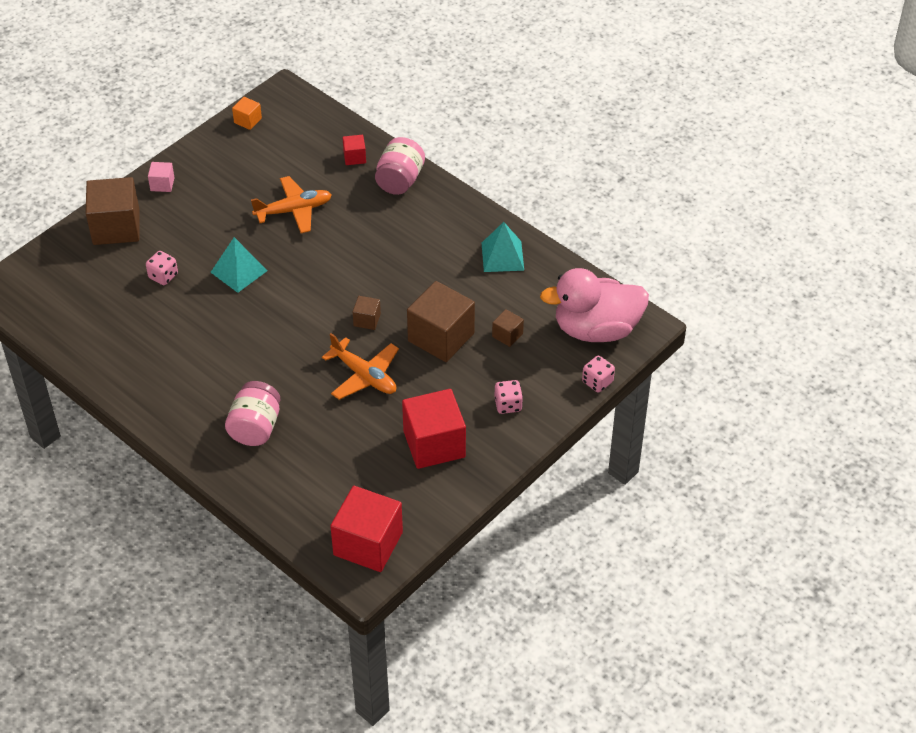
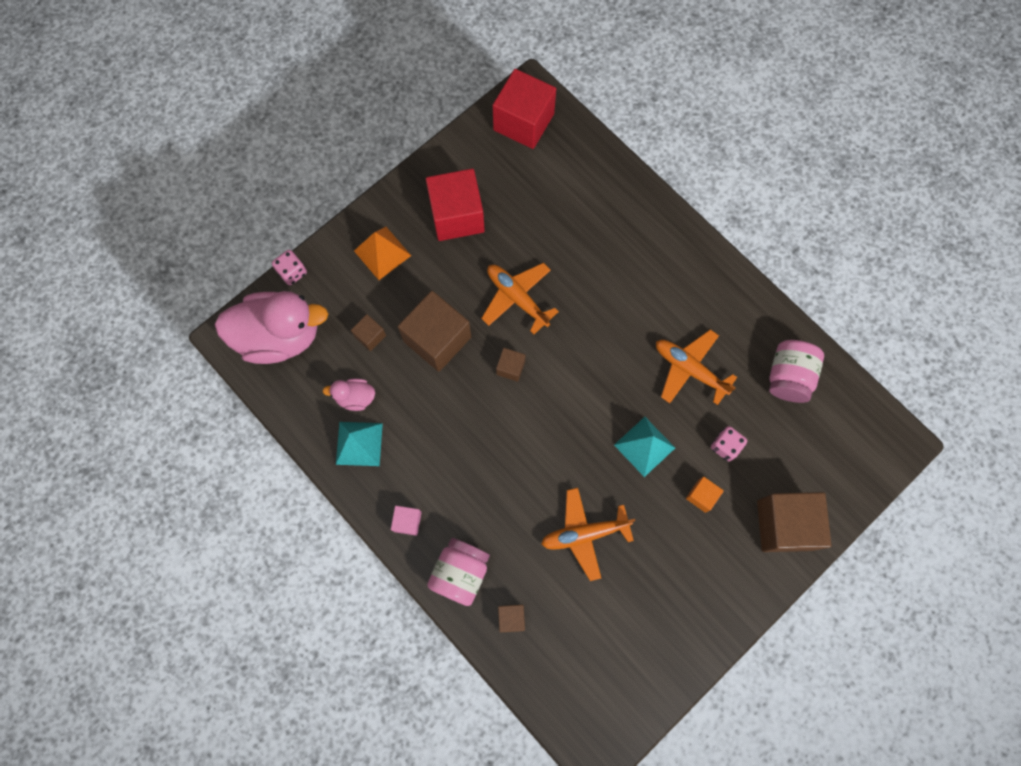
camera: 175 degrees left, 25 degrees up
(162, 184) = (738, 591): pink cube -> pink cube (407, 521)
(192, 330) = (689, 369): none -> orange plane
(248, 120) = (641, 698): orange cube -> orange cube (701, 496)
(255, 427) = (622, 247): pink jar -> pink jar (788, 377)
(354, 157) = (511, 618): red cube -> brown cube
(508, 405) = (382, 253): pink dice -> orange pyramid
(512, 288) = (355, 397): none -> pink duck

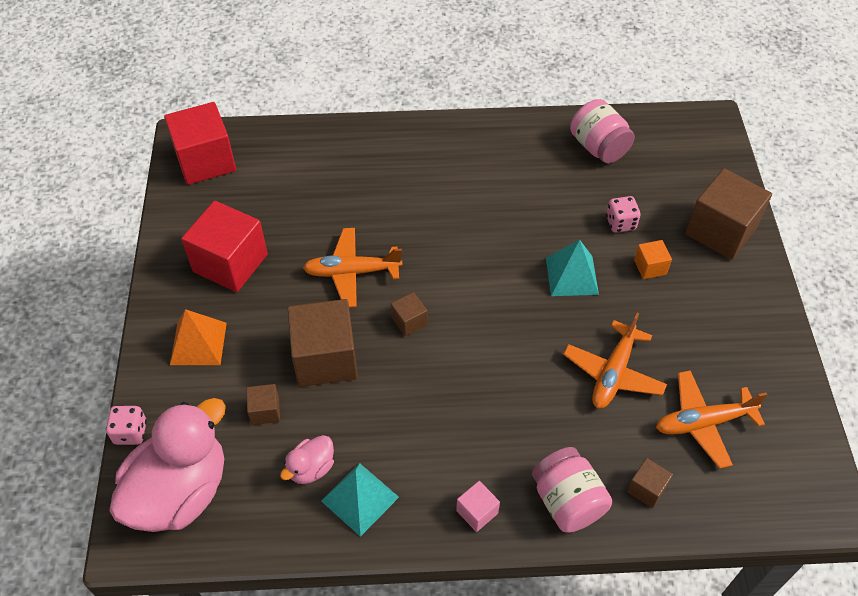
camera: 50 degrees left, 20 degrees down
(689, 369) = (533, 201): orange plane -> orange plane (703, 422)

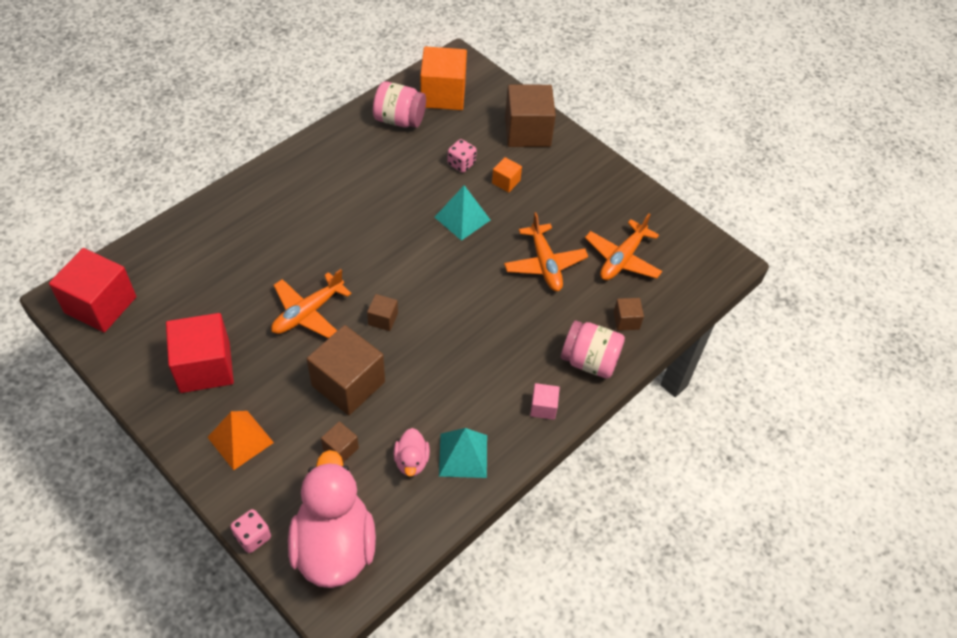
camera: 45 degrees left, 0 degrees up
(665, 146) = (443, 94): none -> orange cube

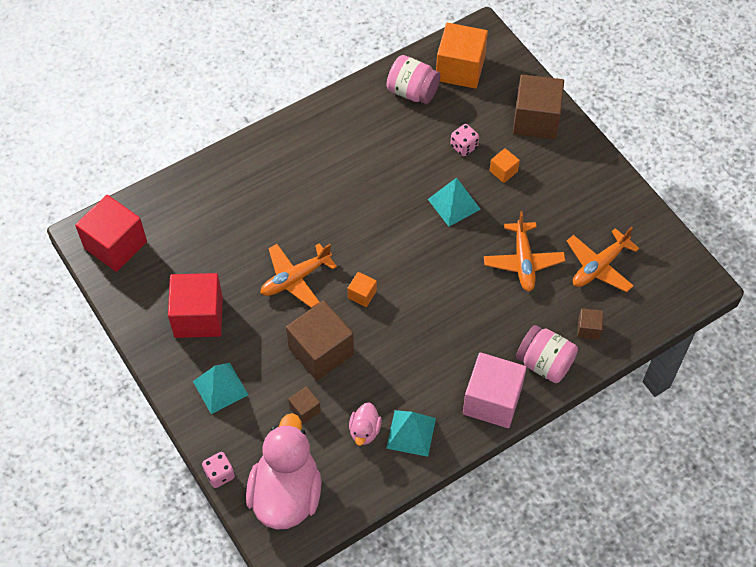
camera: 15 degrees right, 5 degrees up
(240, 439) = (220, 388): orange pyramid -> turquoise pyramid
(383, 319) = (362, 294): brown cube -> orange cube
(543, 407) = (492, 400): pink cube -> pink cube, size x2.14

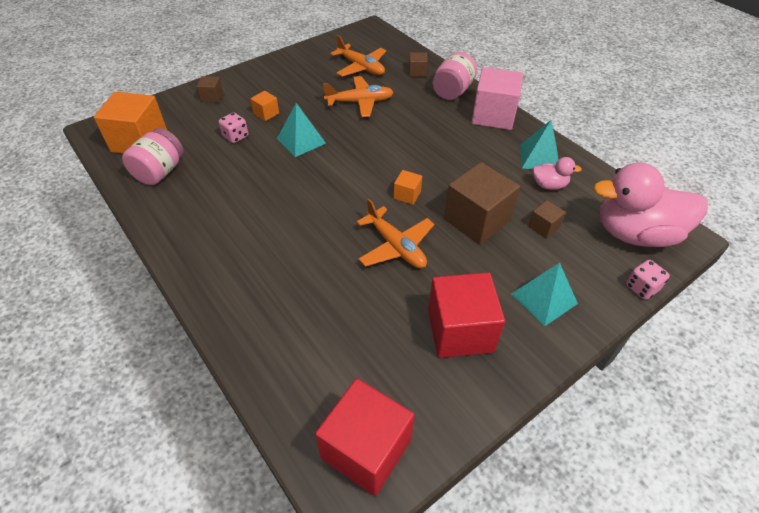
camera: 95 degrees left, 10 degrees down
(536, 120) = (212, 97): brown cube -> brown cube, size x0.47

